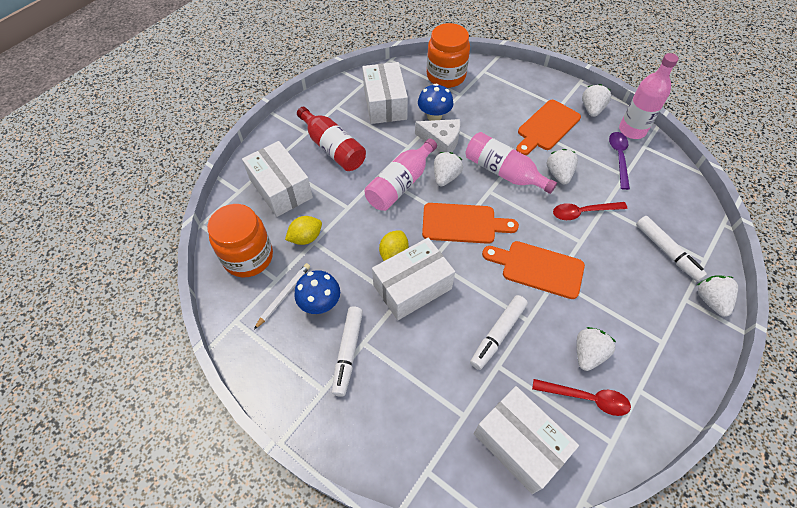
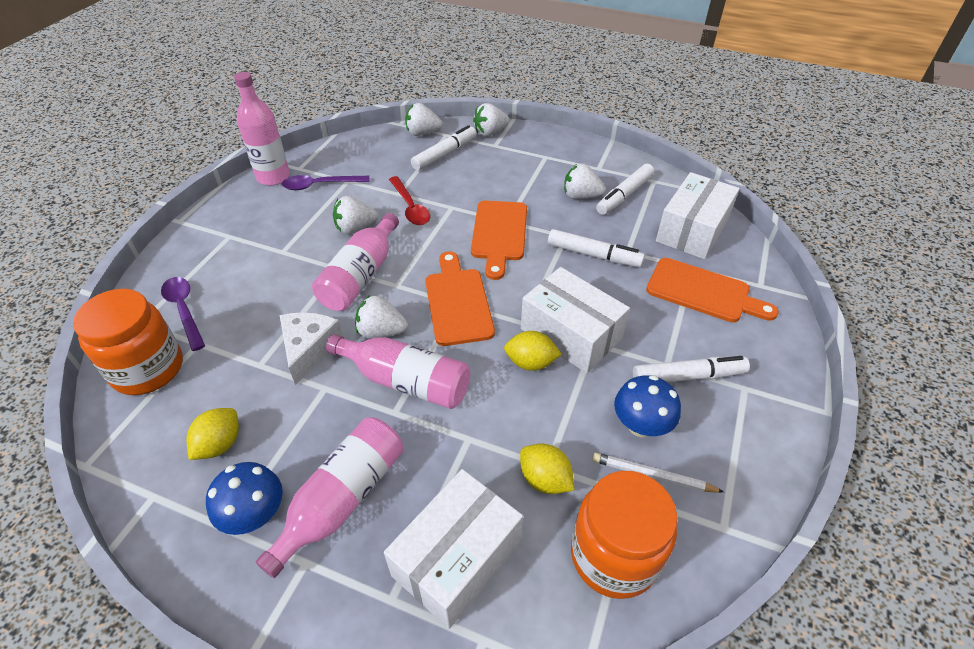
camera: 105 degrees left, 10 degrees down
(333, 148) = (342, 499): red bottle -> pink bottle
(385, 104) = (220, 444): white box -> yellow lemon
(434, 116) = (252, 367): blue mushroom -> blue mushroom (255, 515)
(489, 88) = (184, 310): none -> purple spoon
(546, 127) = (271, 244): orange cutting board -> orange cutting board (703, 292)
(586, 398) = (624, 195): red spoon -> white marker
(591, 109) = (235, 208): white strawberry -> white strawberry (422, 133)

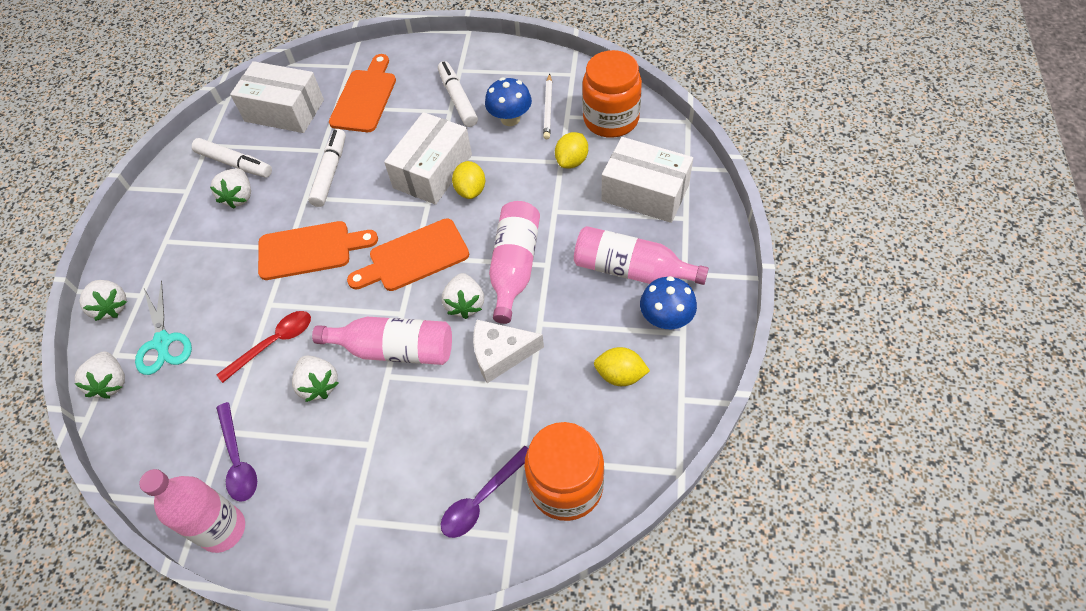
camera: 100 degrees left, 10 degrees up
(444, 154) = (162, 342): white marker -> turquoise scissors

